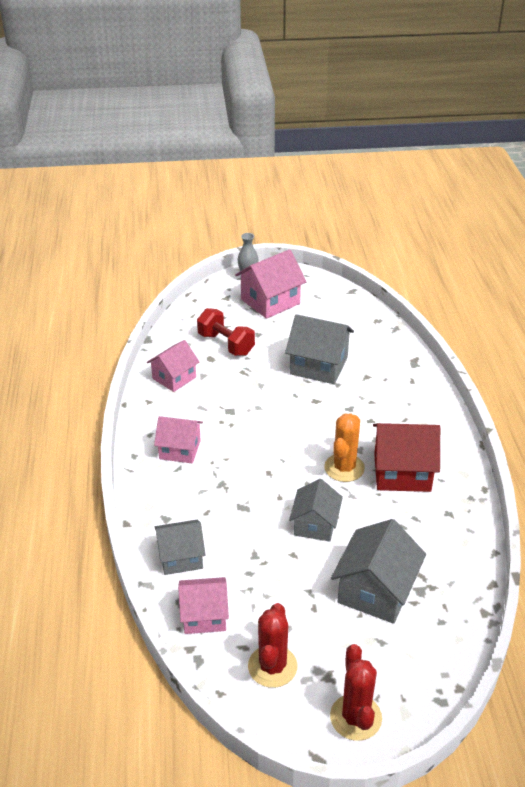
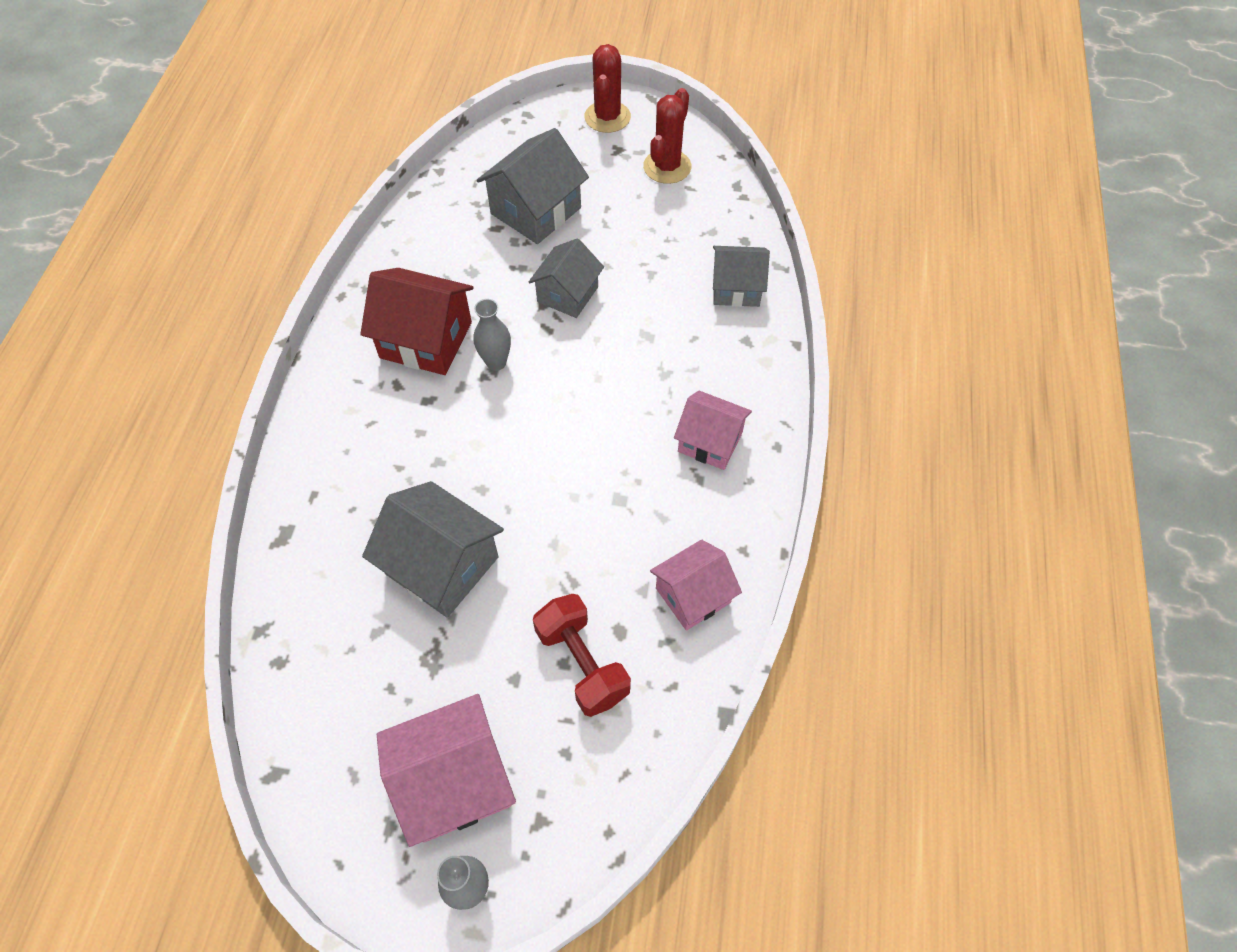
camera: 165 degrees left, 20 degrees up
(204, 616) = (722, 223): pink house -> none
(344, 468) = (496, 362): orange cactus -> grey vase

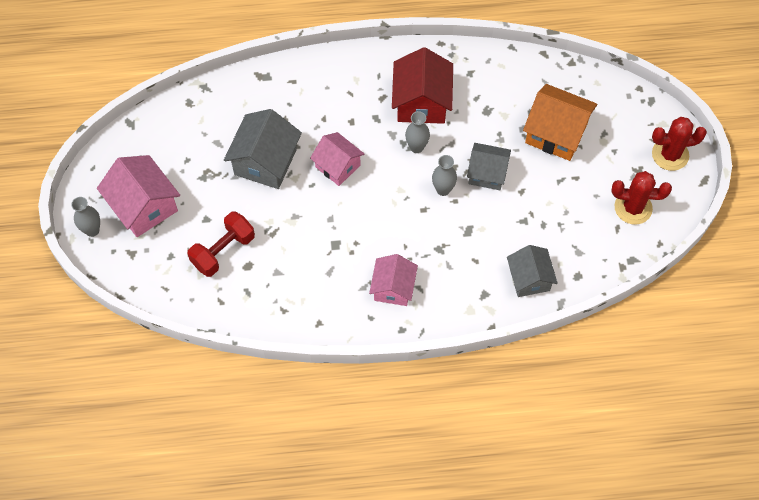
camera: 75 degrees right, 5 degrees up
(536, 211) = (556, 133): grey house -> orange house
(575, 348) = (443, 189): none -> grey vase
(693, 595) = (280, 300): pink house -> pink house (338, 166)

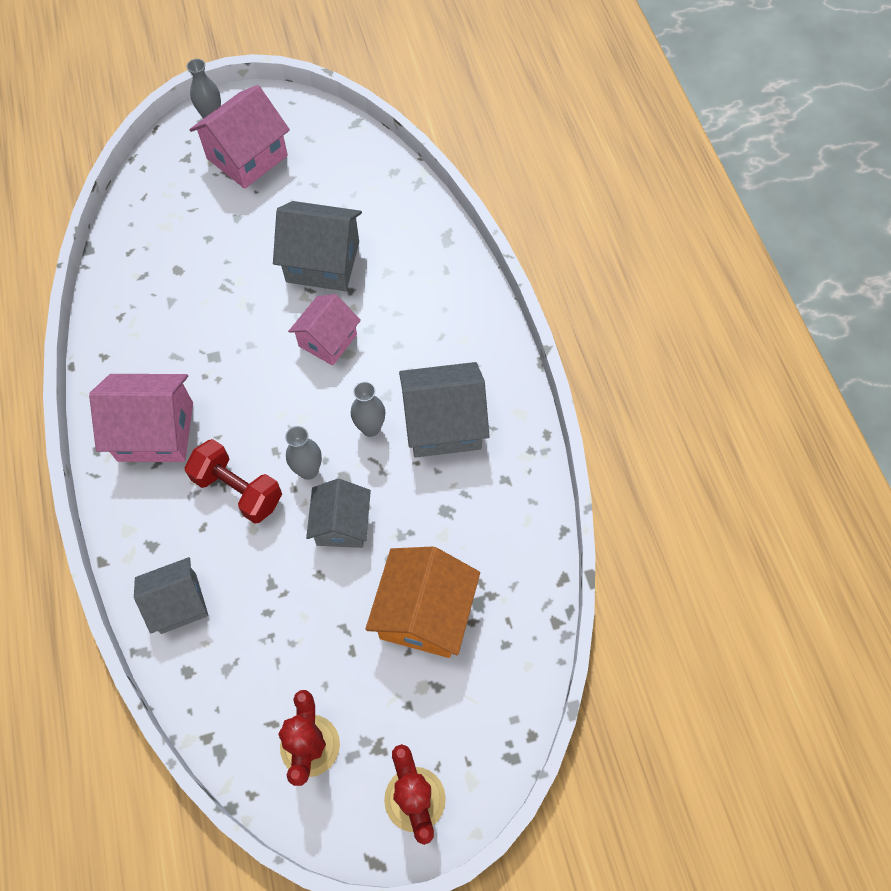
camera: 80 degrees right, 0 degrees up
(223, 251) = (195, 242): red dumbbell -> red dumbbell (238, 490)
(393, 288) = (155, 431): pink house -> pink house, size x1.51
(421, 102) = (443, 424): red house -> grey house

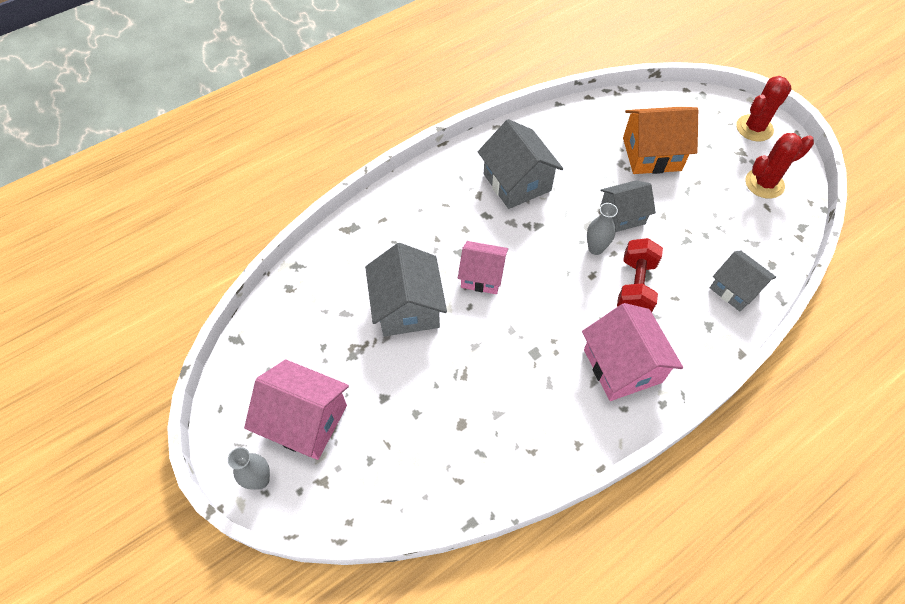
camera: 110 degrees left, 5 degrees down
(370, 428) = (542, 223): grey vase -> none

